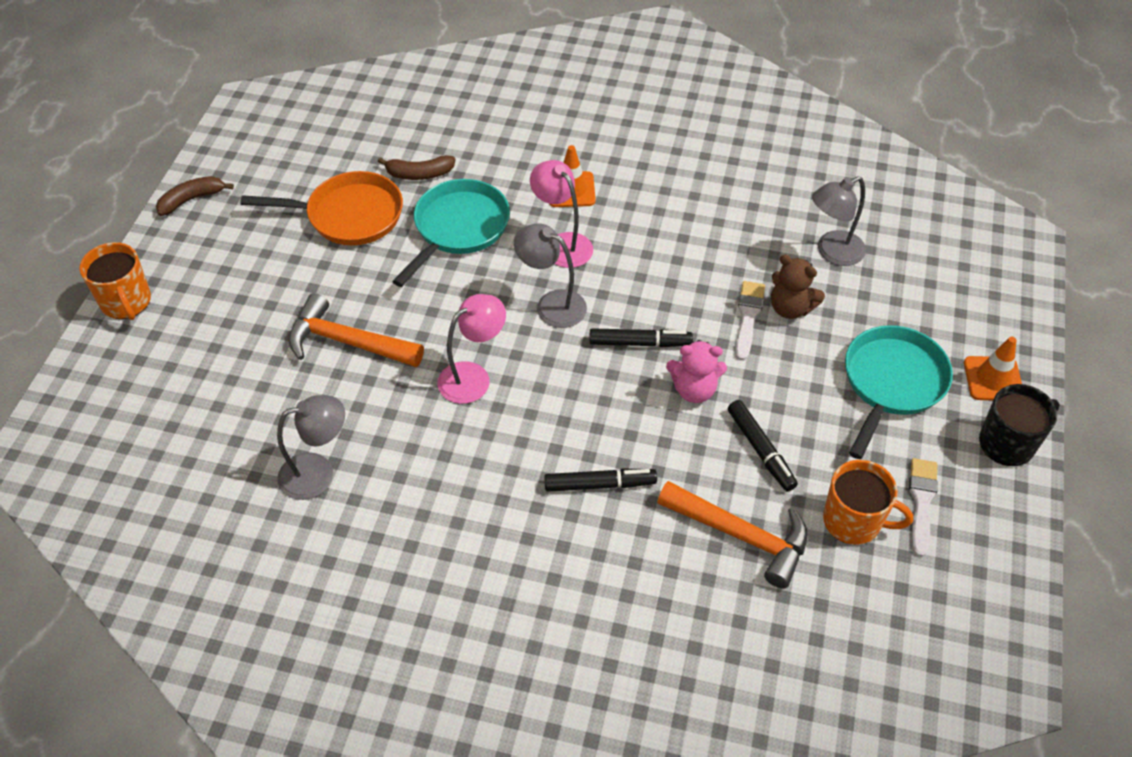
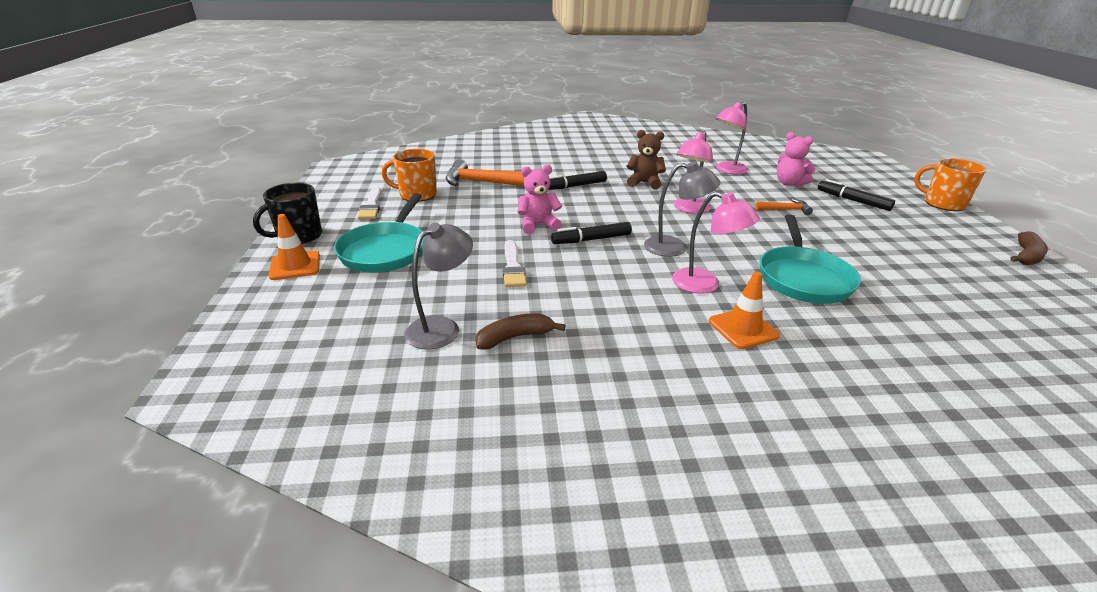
camera: 160 degrees right, 20 degrees down
(266, 405) = (789, 183): none -> pink teddy bear
(318, 473) = (727, 170): grey lamp -> pink lamp
(347, 342) = (785, 210): orange hammer -> orange hammer, size x0.52
(349, 215) = (899, 269): orange pan -> none
(419, 174) = (897, 311): brown banana -> brown banana (515, 337)
(760, 450) = (481, 209): black marker -> black marker (853, 200)
(790, 308) = (477, 278): brown teddy bear -> brown teddy bear (644, 183)

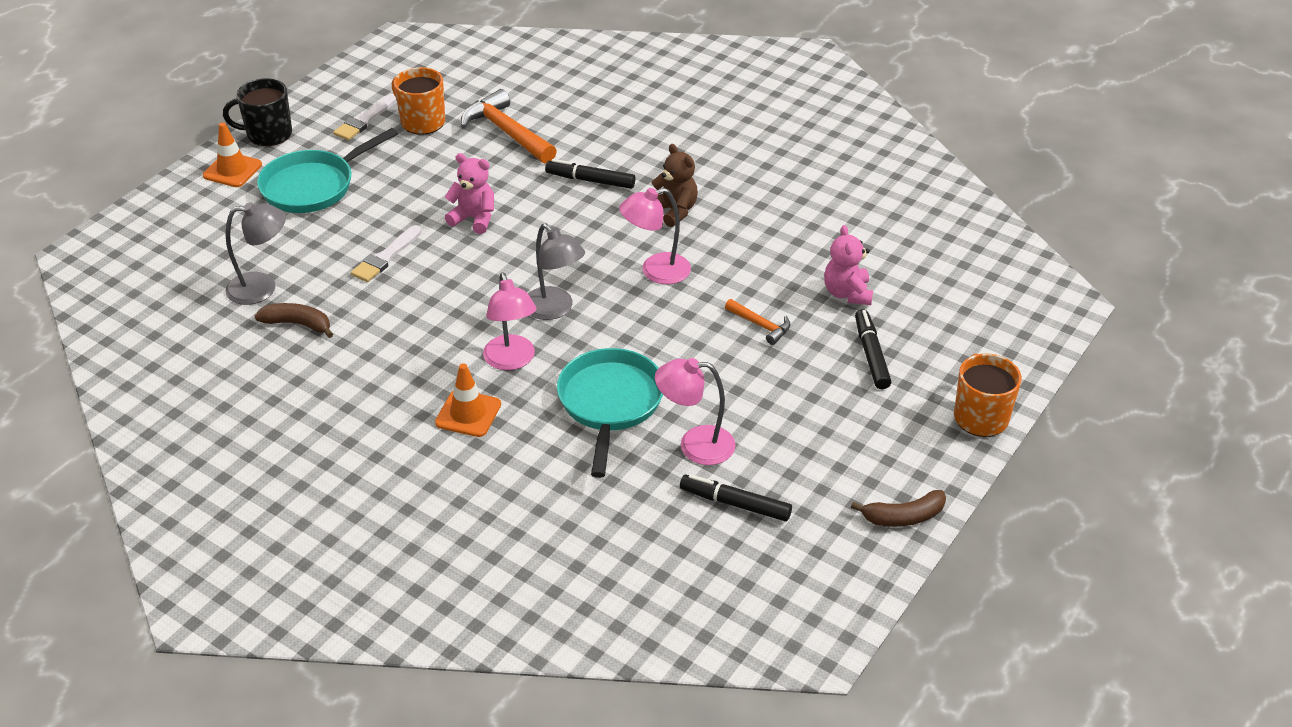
camera: 40 degrees right, 10 degrees up
(591, 239) = (495, 261): black marker -> black marker (735, 504)
(727, 170) = (812, 237): pink lamp -> pink lamp (695, 445)
(803, 278) = (610, 403): turquoise pan -> turquoise pan turned 135 degrees clockwise

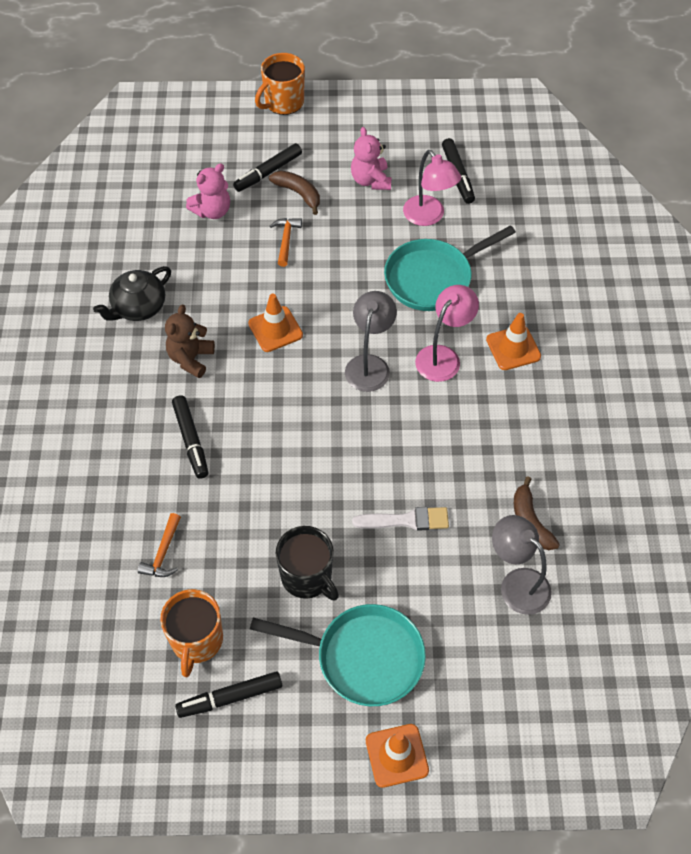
camera: 125 degrees left, 15 degrees up
(268, 134) = (318, 774): black mug -> black mug (307, 577)
(364, 120) = (230, 697): white brush -> black marker
(474, 219) = (307, 491): pink teddy bear -> pink teddy bear (371, 180)
(507, 132) = (163, 553): orange hammer -> orange hammer, size x0.52
(655, 271) = (275, 329): pink lamp -> orange traffic cone
(763, 204) = (138, 307): none -> black teapot
(903, 517) = (398, 103): brown banana -> brown banana (298, 193)

